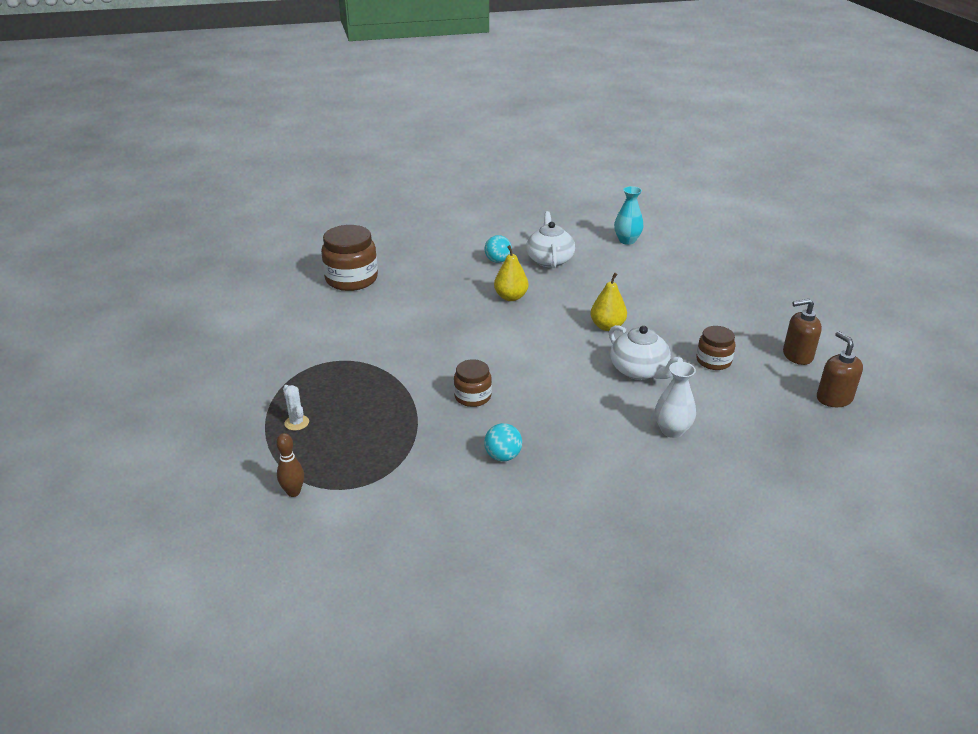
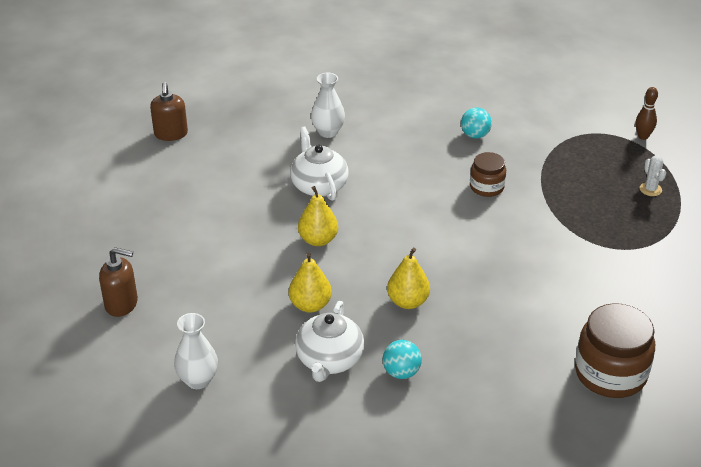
camera: 165 degrees left, 5 degrees up
(583, 285) = (310, 305): none -> yellow pear
(627, 240) = (198, 380): turquoise vase -> white vase
(713, 361) = (241, 183): brown jar -> none
(797, 356) = (158, 175): brown soap dispenser -> brown soap dispenser (121, 304)

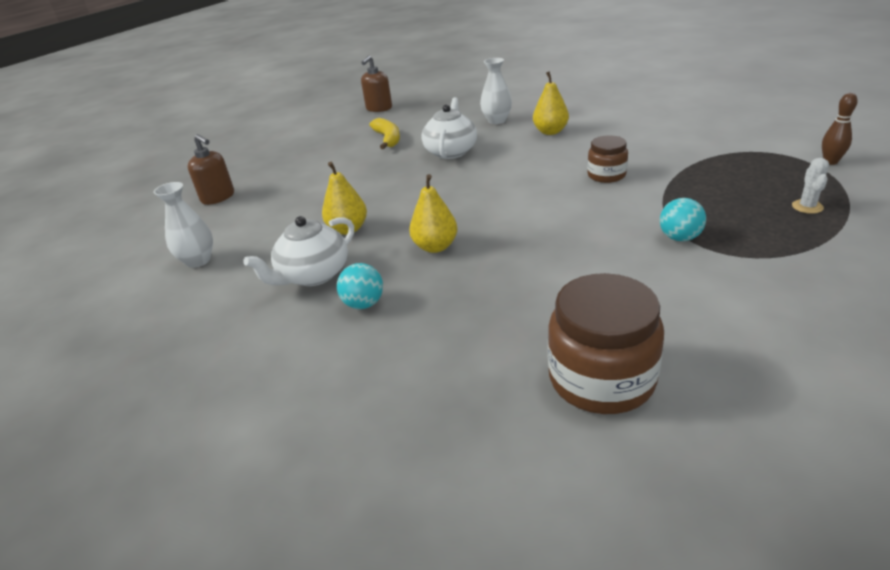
camera: 35 degrees right, 5 degrees down
(232, 181) = (388, 139): none -> yellow banana
(318, 240) = (409, 186): yellow pear -> yellow pear (550, 132)
(475, 135) = (630, 138): turquoise ball -> turquoise ball (679, 238)

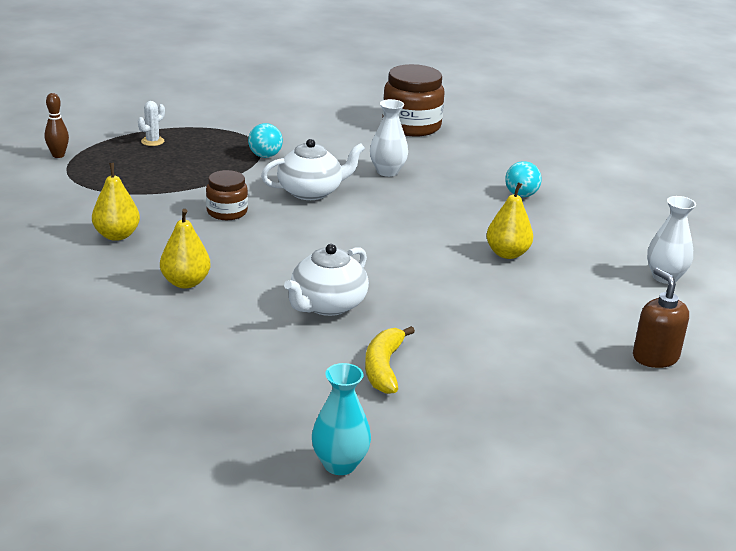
camera: 160 degrees left, 5 degrees down
(313, 275) = (554, 226): white teapot -> white teapot (311, 192)
(379, 108) = (340, 464): brown soap dispenser -> turquoise vase
(435, 247) = (440, 211): yellow pear -> yellow pear (117, 235)
(497, 121) = (212, 333): white vase -> white vase (387, 172)

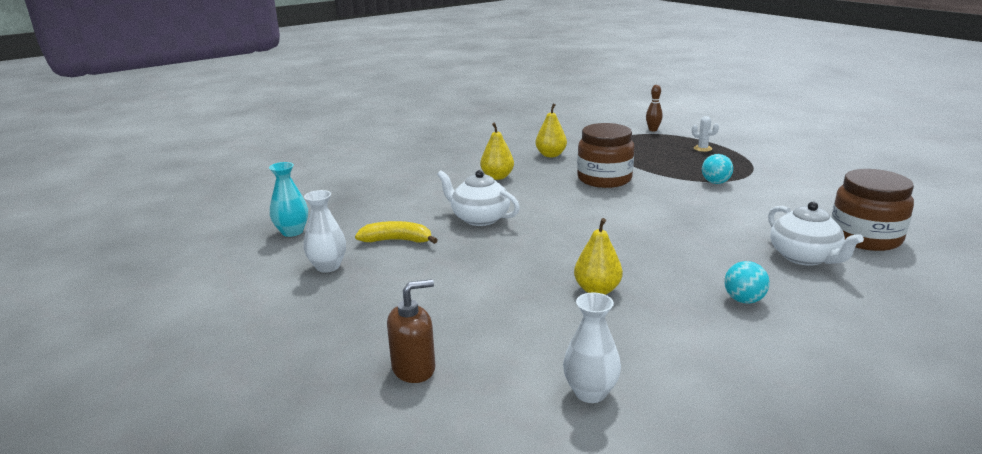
camera: 90 degrees right, 5 degrees down
(227, 212) = (604, 179): brown jar -> brown jar, size x1.74
(311, 192) = (662, 202): white teapot -> white teapot (804, 257)
(387, 172) = (733, 230): white vase -> white vase (328, 266)

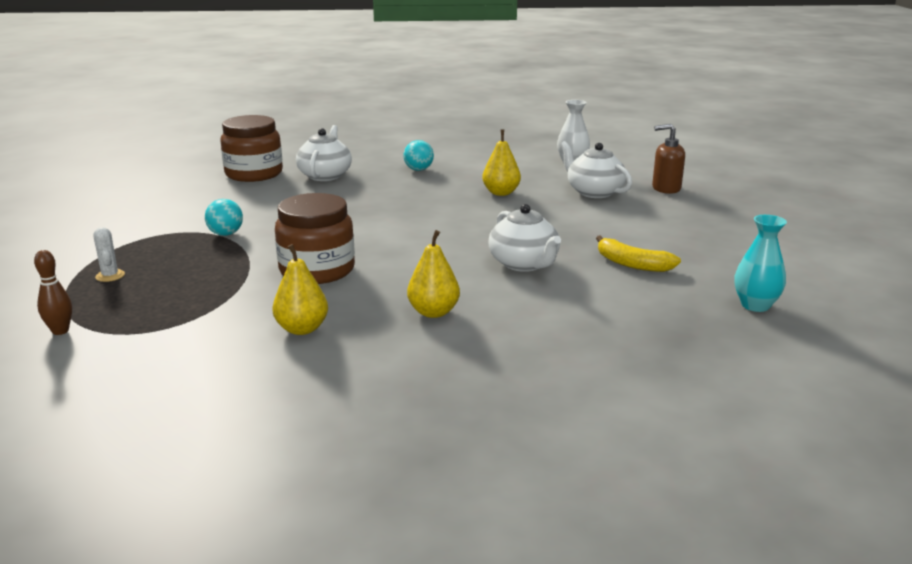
camera: 150 degrees left, 0 degrees up
(328, 266) = (714, 257): white vase -> none
(499, 327) = (594, 192): none -> white teapot

